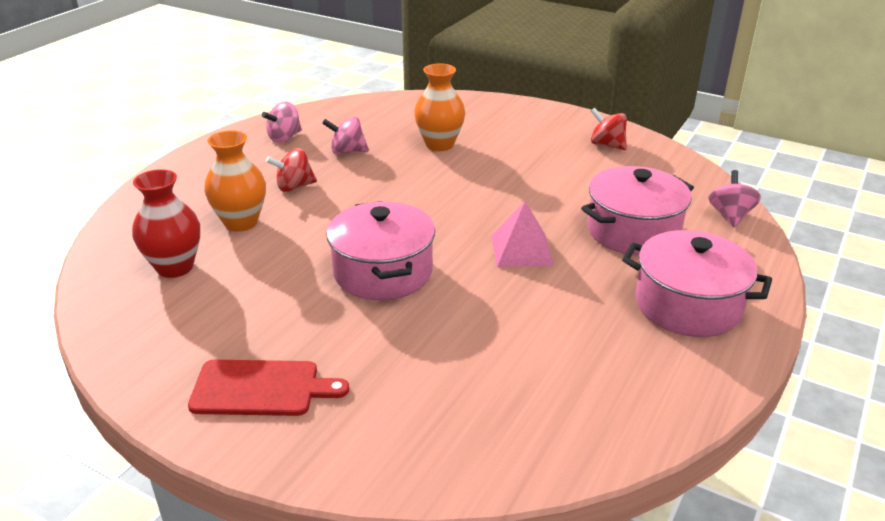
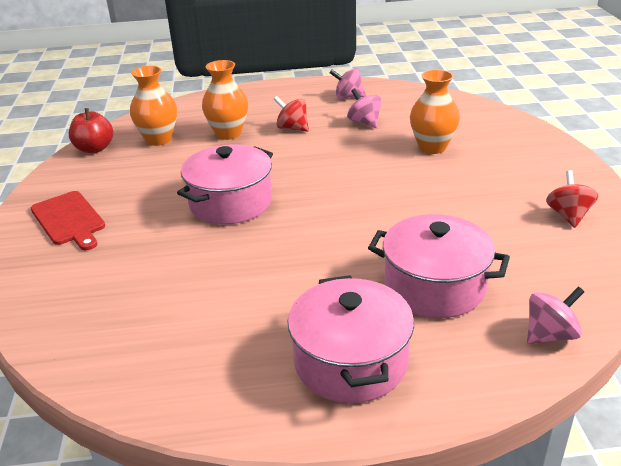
camera: 55 degrees right, 0 degrees up
(114, 318) = (94, 149): none -> red apple
(175, 267) = (158, 139): red vase -> orange vase
(521, 250) = (330, 244): pink pyramid -> none

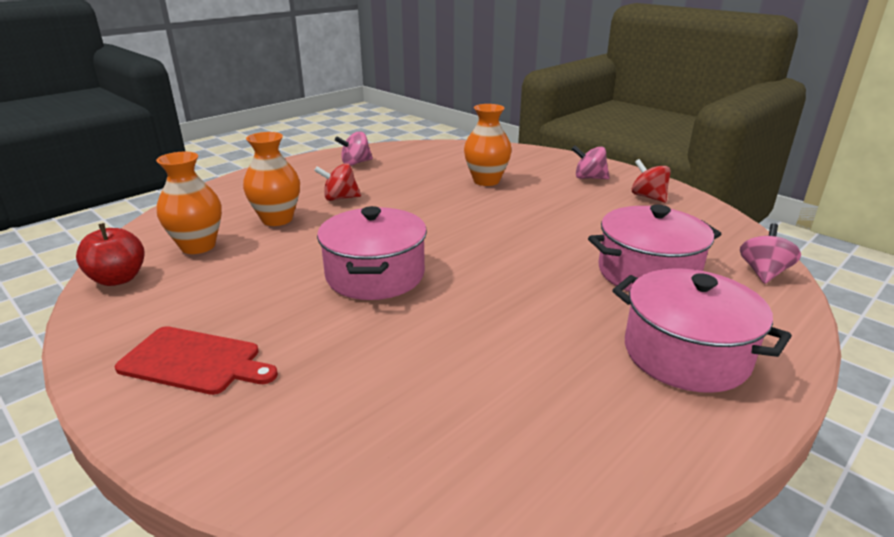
camera: 40 degrees left, 5 degrees down
(364, 123) = (401, 178): pink spinning top -> pink spinning top (589, 178)

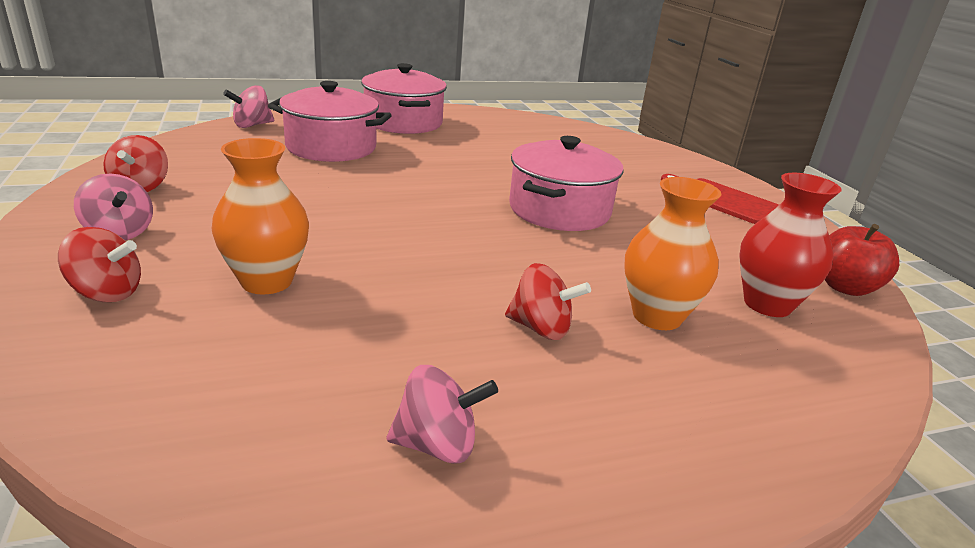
camera: 155 degrees left, 0 degrees up
(198, 246) = (767, 304): orange vase -> red vase
(533, 163) = (107, 293): none -> red spinning top

